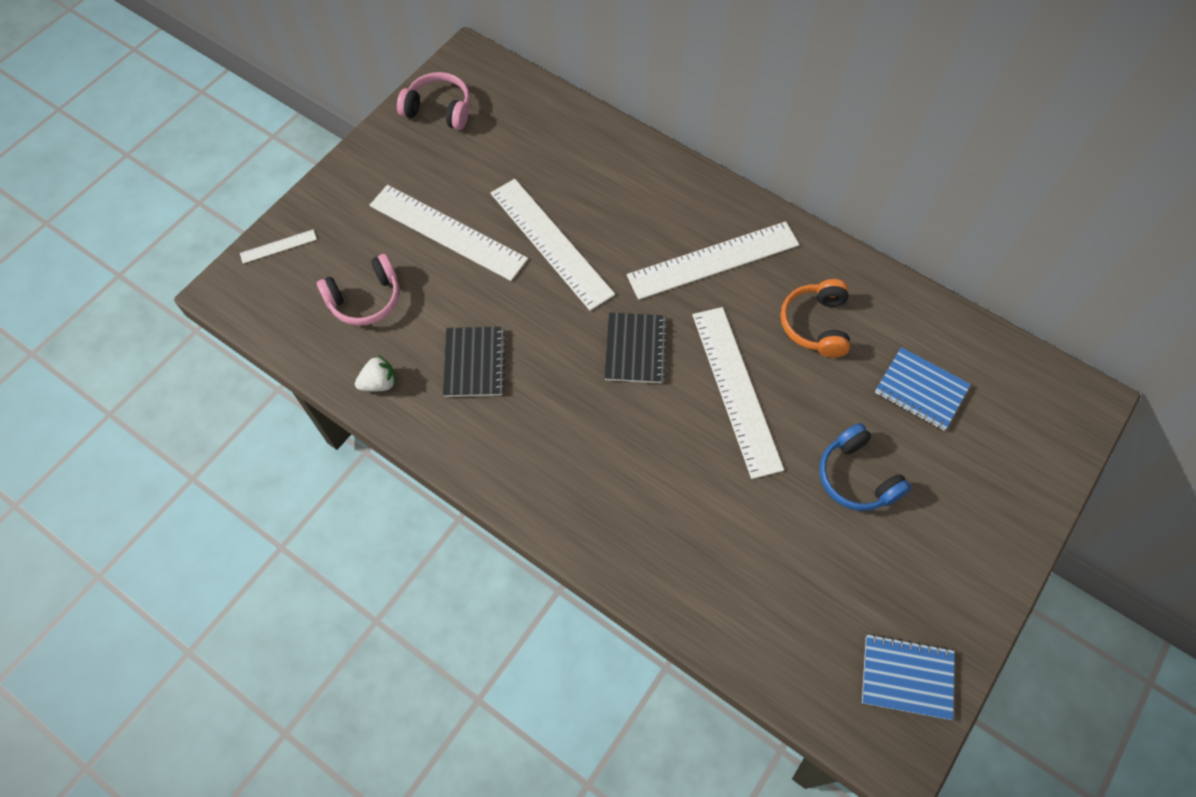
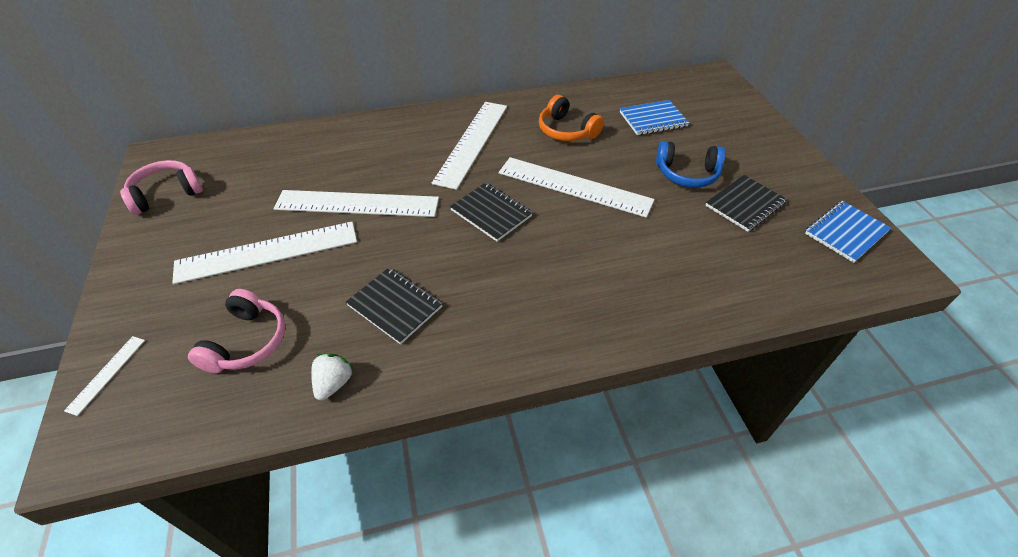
camera: 50 degrees left, 15 degrees down
(859, 558) = (744, 204): none -> black notebook

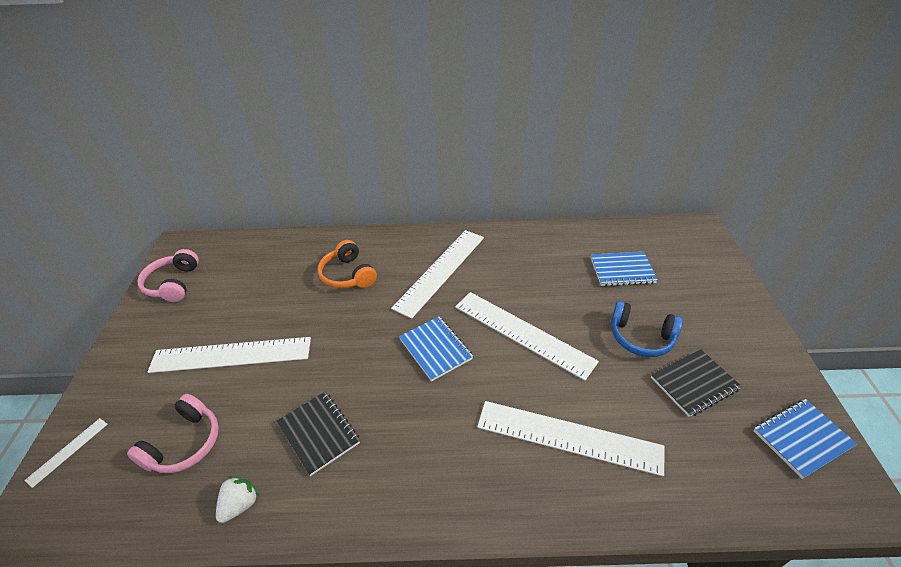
camera: 15 degrees right, 5 degrees down
(166, 194) = (173, 284): pink headphones -> pink headphones turned 75 degrees counterclockwise
(357, 204) = (320, 319): white ruler -> white ruler (568, 437)
(491, 213) = (435, 349): black notebook -> blue notebook
(566, 131) = (533, 271): orange headphones -> orange headphones (347, 275)

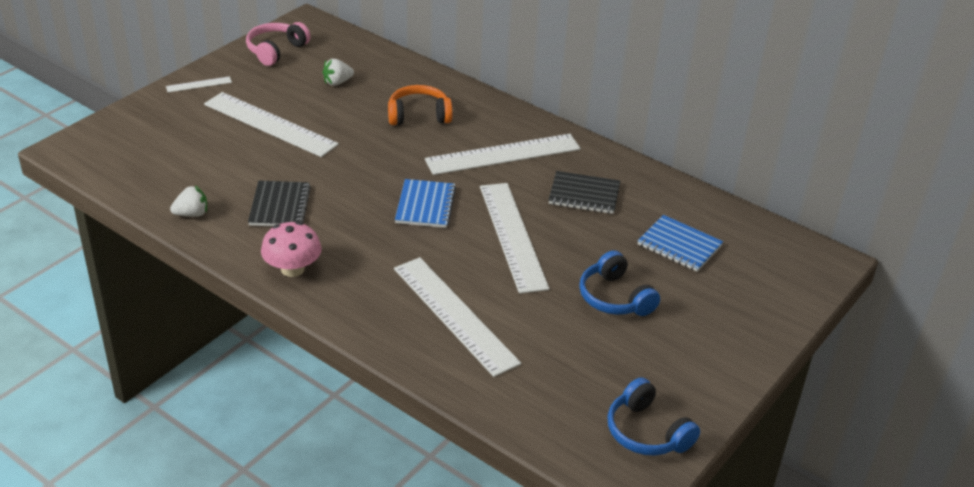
camera: 35 degrees right, 5 degrees down
(68, 451) = (118, 124): white ruler -> white ruler (199, 84)
(185, 444) = (189, 161): pink headphones -> none
(255, 283) = (337, 82): none -> white strawberry
(347, 275) = (418, 115): orange headphones -> orange headphones turned 75 degrees clockwise
(397, 495) = (292, 269): none -> pink mushroom
(694, 383) = (611, 350): black notebook -> black notebook (584, 195)
(802, 438) = (646, 432): blue notebook -> blue headphones

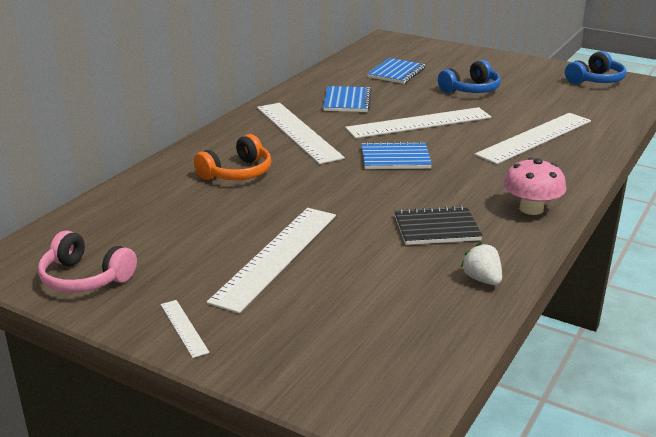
camera: 95 degrees left, 10 degrees down
(337, 82) = (171, 224): white strawberry -> none
(418, 115) = (237, 173): orange headphones -> orange headphones turned 120 degrees counterclockwise
(584, 195) = (347, 101): black notebook -> blue notebook

